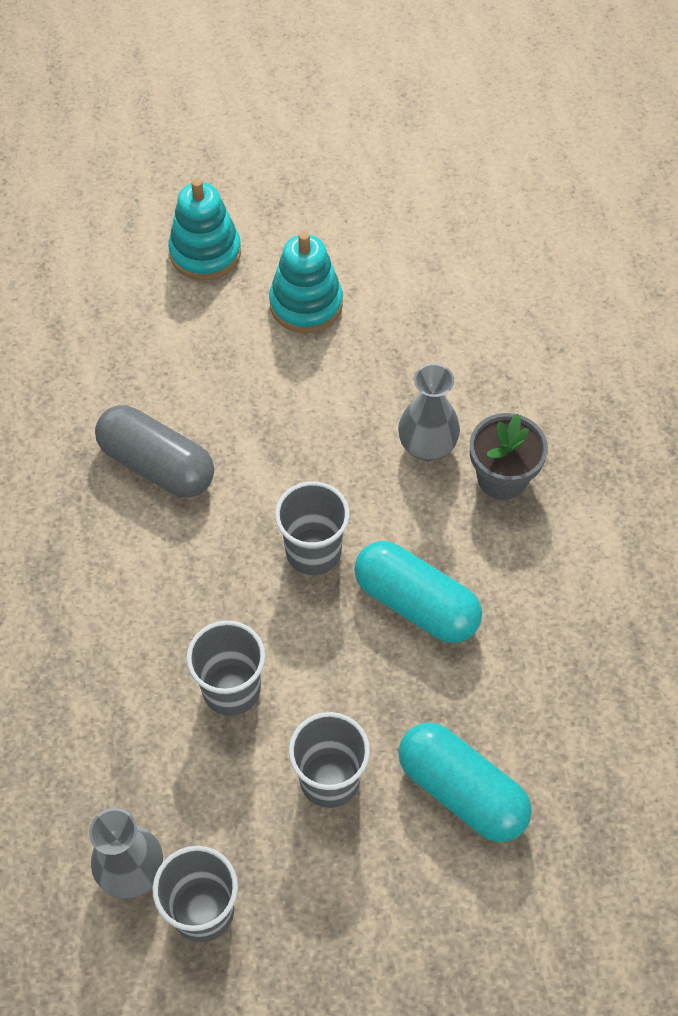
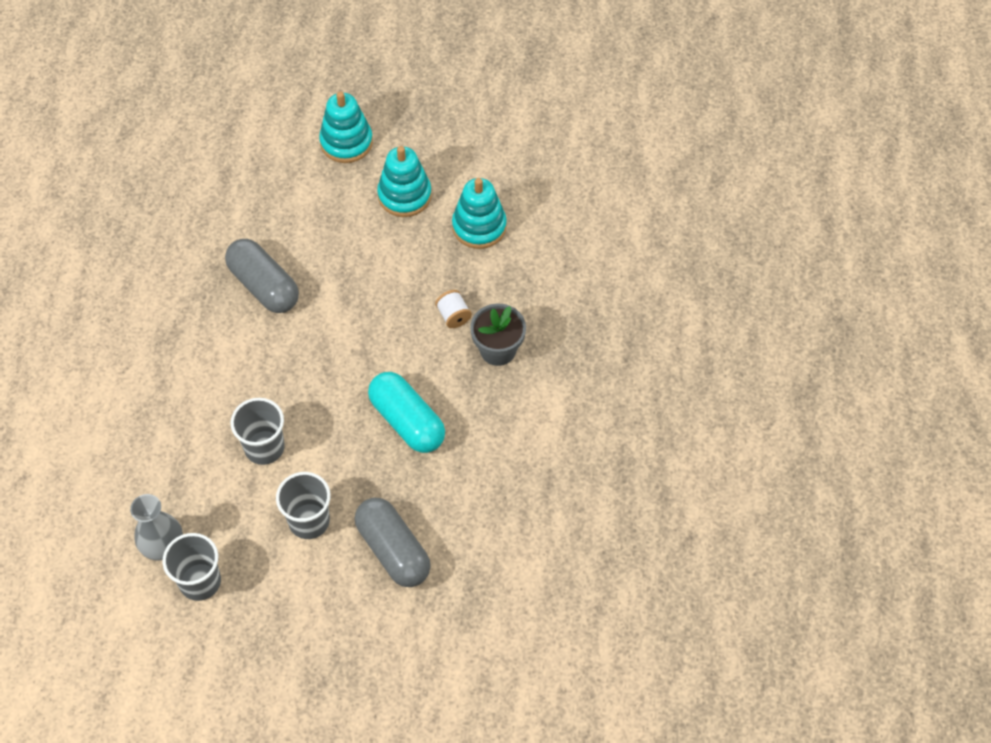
camera: 15 degrees right, 0 degrees up
(313, 551) = (350, 370): grey cup -> none
(418, 323) = (479, 226): none -> turquoise stacking toy
(427, 446) = (453, 316): grey vase -> white spool
(461, 791) = (393, 550): turquoise capsule -> grey capsule

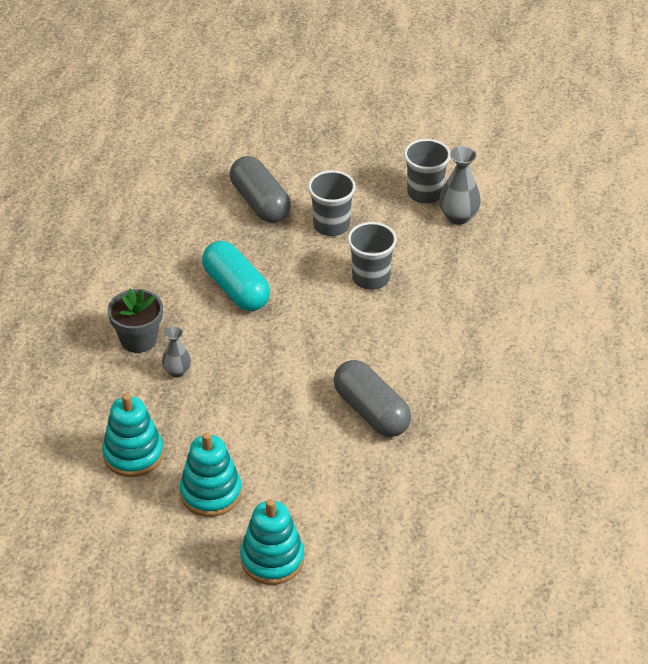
camera: 175 degrees left, 15 degrees down
(453, 316) = (177, 371): white spool -> grey vase

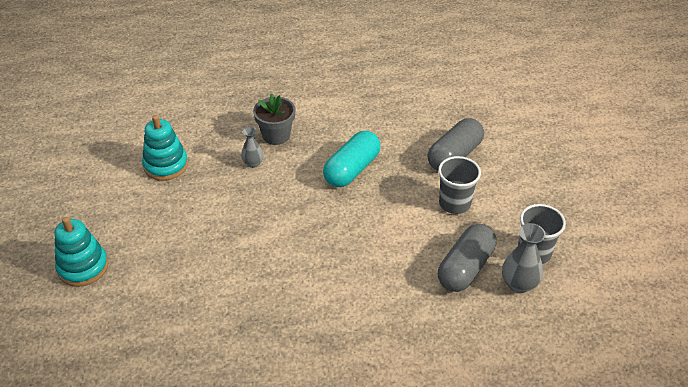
camera: 70 degrees right, 0 degrees up
(211, 493) = (140, 215): turquoise stacking toy -> none
(371, 278) = (406, 244): grey cup -> none
(371, 411) = (253, 286): grey capsule -> grey capsule (465, 268)

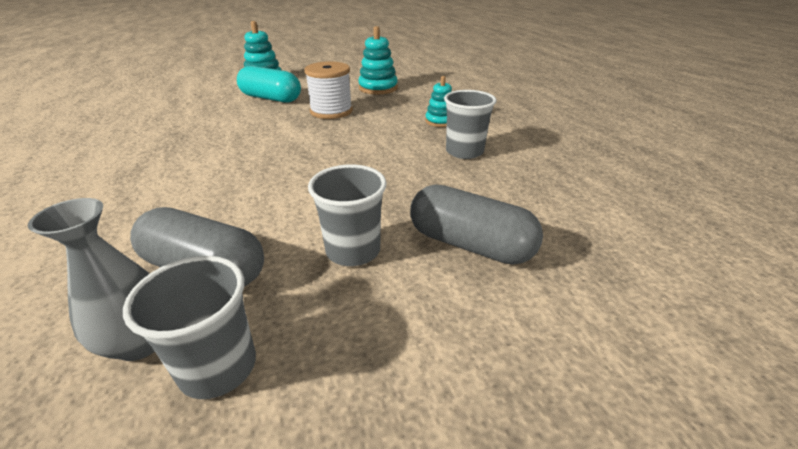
camera: 80 degrees right, 10 degrees down
(224, 206) = (331, 111): none -> white spool
(253, 163) = (393, 116): grey vase -> none
(276, 135) = (440, 121): grey flower pot -> turquoise stacking toy
(340, 133) = (464, 152): none -> grey cup
(352, 169) = (402, 164): turquoise capsule -> turquoise capsule (271, 98)

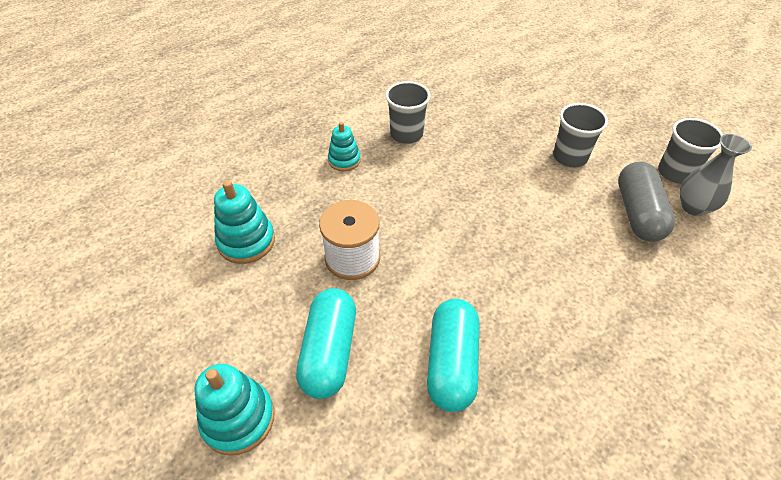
camera: 110 degrees left, 15 degrees up
(212, 125) = (452, 363): none -> turquoise capsule
(470, 244) = (527, 114): grey capsule -> none

